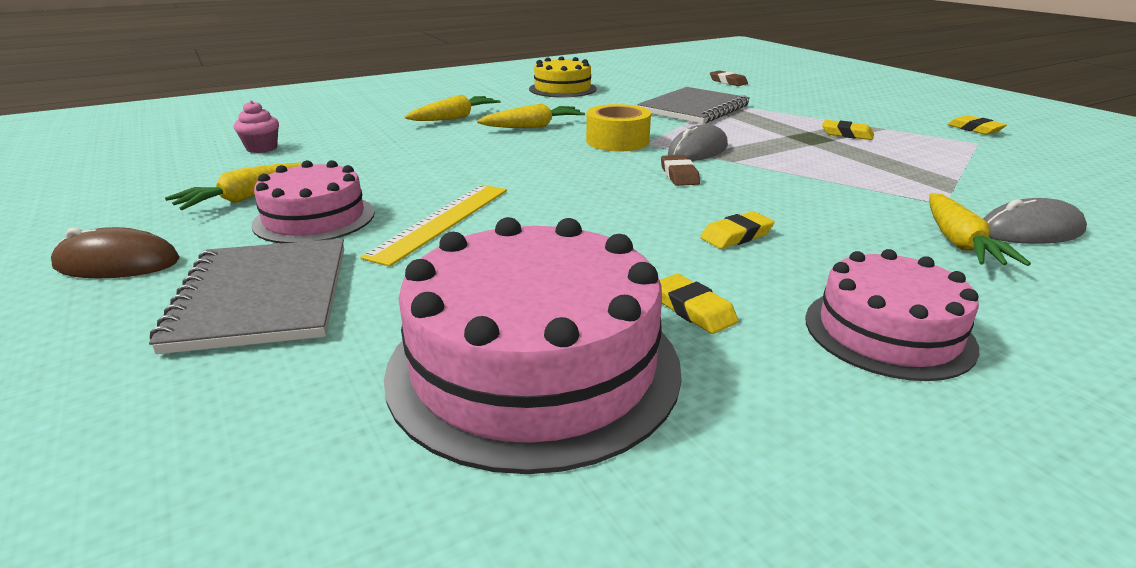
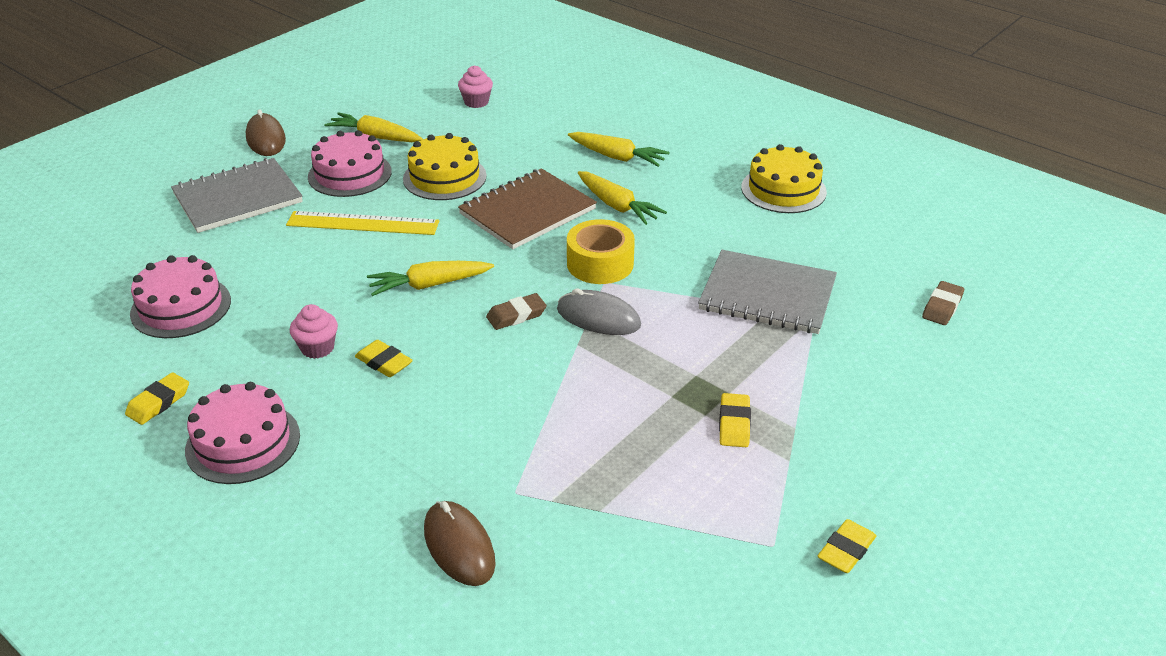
camera: 70 degrees right, 10 degrees up
(396, 175) = (444, 177): none -> yellow cake
(507, 153) = (527, 212): none -> brown notebook
(533, 366) = (181, 307): pink cake -> pink cake, size x0.59
(693, 309) = (256, 355): yellow eraser -> yellow eraser (158, 402)
(694, 268) = (317, 348): none -> pink cupcake
(959, 242) = (413, 493): yellow carrot -> yellow carrot (429, 285)
(1030, 231) = (459, 546): grey mouse -> brown mouse

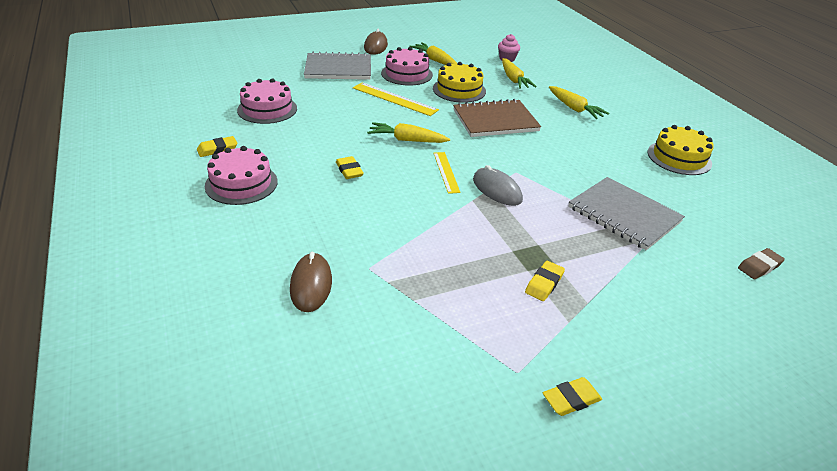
camera: 25 degrees right, 0 degrees up
(317, 348) = (319, 151): pink cupcake -> none
(516, 315) = (446, 172): brown eraser -> yellow ruler
(600, 264) = (520, 161): yellow tape -> none
(617, 206) = (555, 134): yellow carrot -> yellow carrot (514, 80)

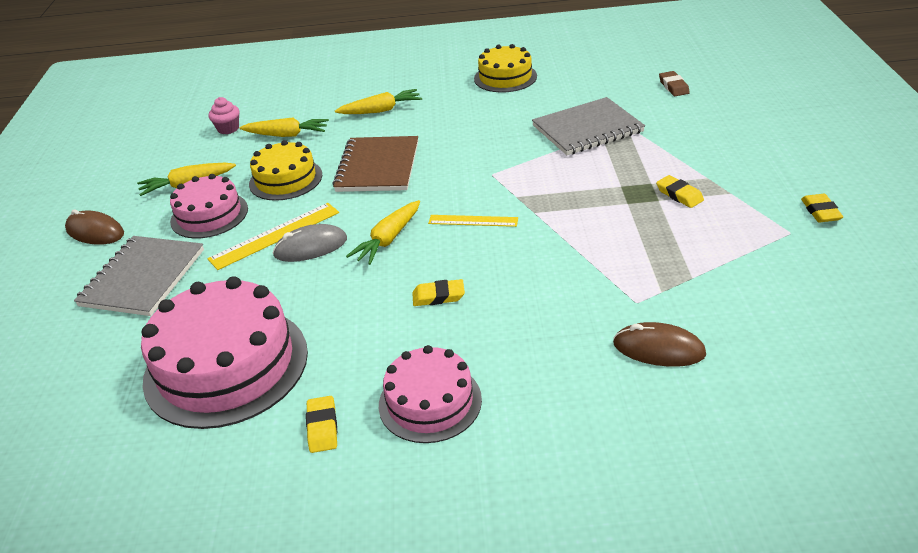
camera: 65 degrees left, 0 degrees up
(267, 109) = (226, 365): pink cake -> pink cake, size x1.69
(497, 190) = (521, 192): grey mouse -> grey mouse (311, 247)

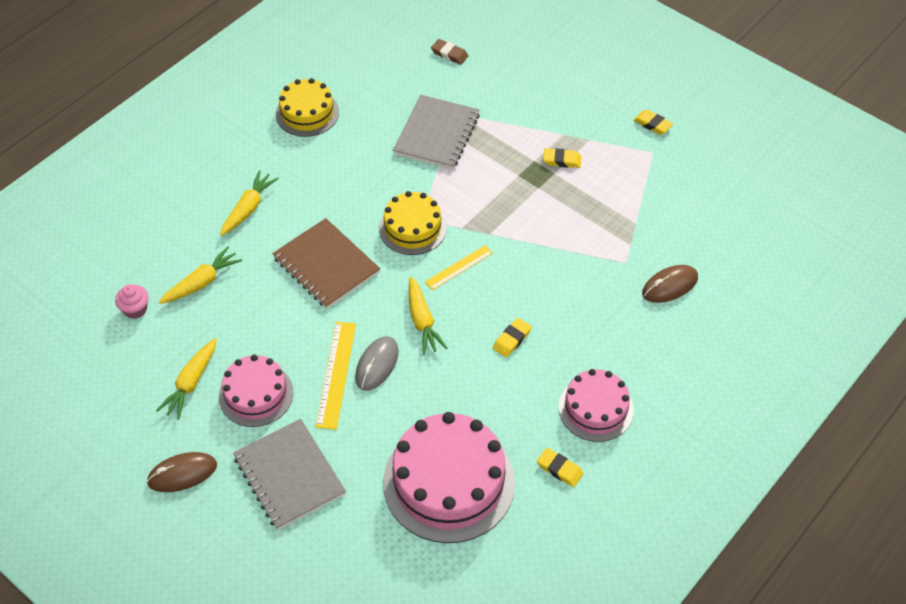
camera: 50 degrees left, 15 degrees up
(285, 179) = (268, 324): yellow cake -> yellow cake (412, 228)

